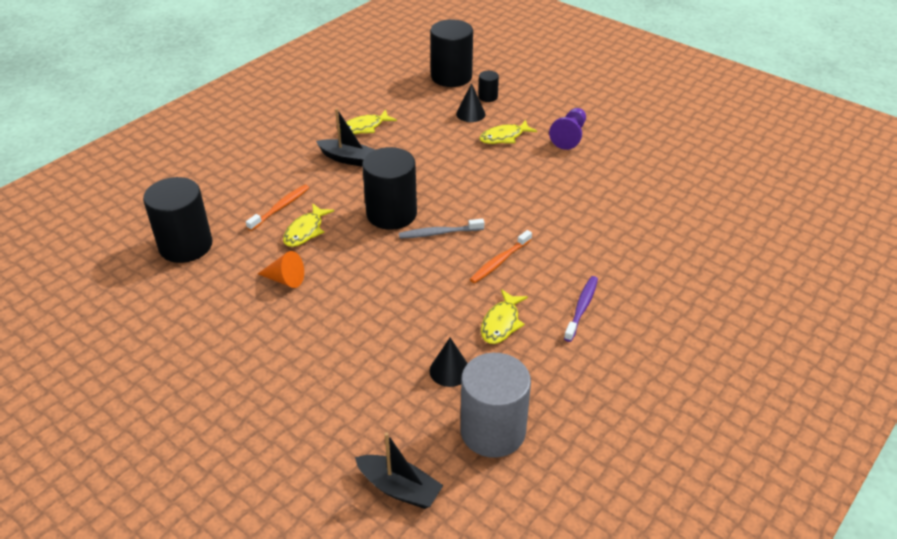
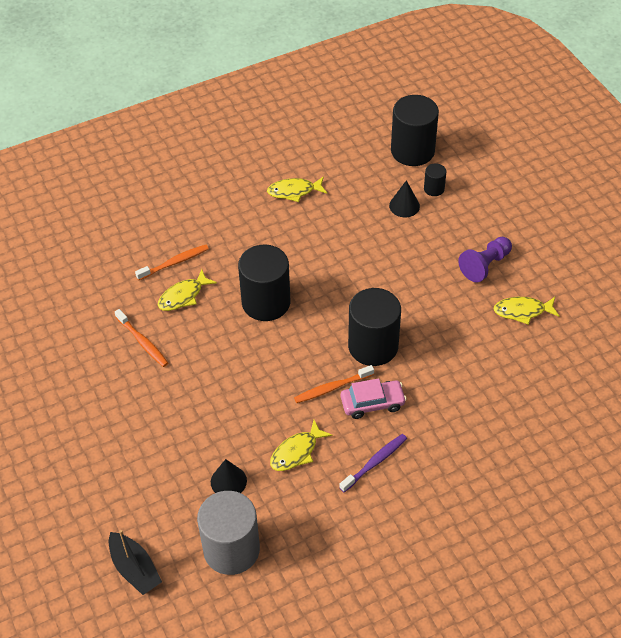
camera: 25 degrees right, 10 degrees up
(186, 246) = (79, 278): black cylinder -> black cylinder (373, 346)
(285, 279) = (142, 342): orange cone -> orange toothbrush
(347, 159) = (259, 225): black boat -> none
(439, 233) = (296, 338): grey toothbrush -> none
(504, 137) = (420, 245): yellow fish -> yellow fish (522, 311)
(545, 262) = (372, 403): none -> pink car

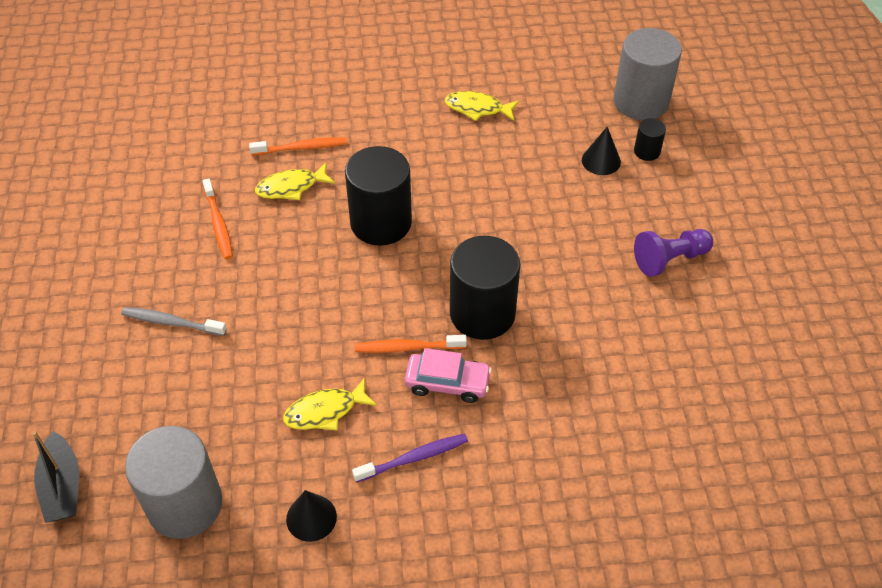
camera: 20 degrees right, 0 degrees up
(148, 427) = (171, 322): none -> grey toothbrush
(228, 481) = (226, 419): black cone -> black cone (311, 517)
(412, 151) = (641, 102): black cylinder -> grey cylinder
(522, 311) = (693, 330): yellow fish -> none

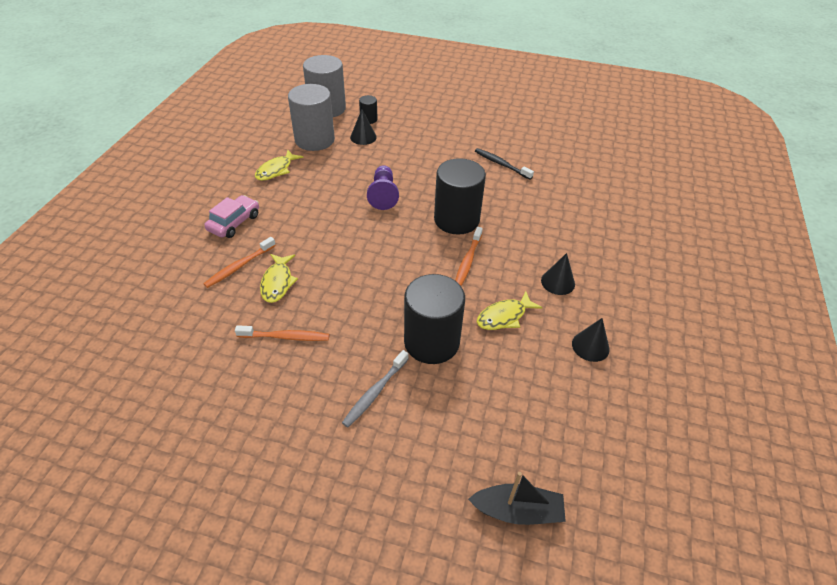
camera: 70 degrees left, 5 degrees down
(185, 505) = (560, 420): grey cylinder -> grey cylinder (314, 140)
(301, 148) = (239, 266): orange toothbrush -> orange toothbrush turned 150 degrees counterclockwise
(325, 411) = (504, 316): yellow fish -> yellow fish turned 60 degrees clockwise
(381, 223) = (348, 244): black cylinder -> black cylinder (431, 342)
(413, 458) = (558, 282): purple toothbrush -> black cone
(447, 383) = (504, 250): pink car -> pink car (234, 222)
(640, 332) = (501, 164): none -> black toothbrush
(670, 259) = (455, 138): purple pawn -> purple pawn (383, 195)

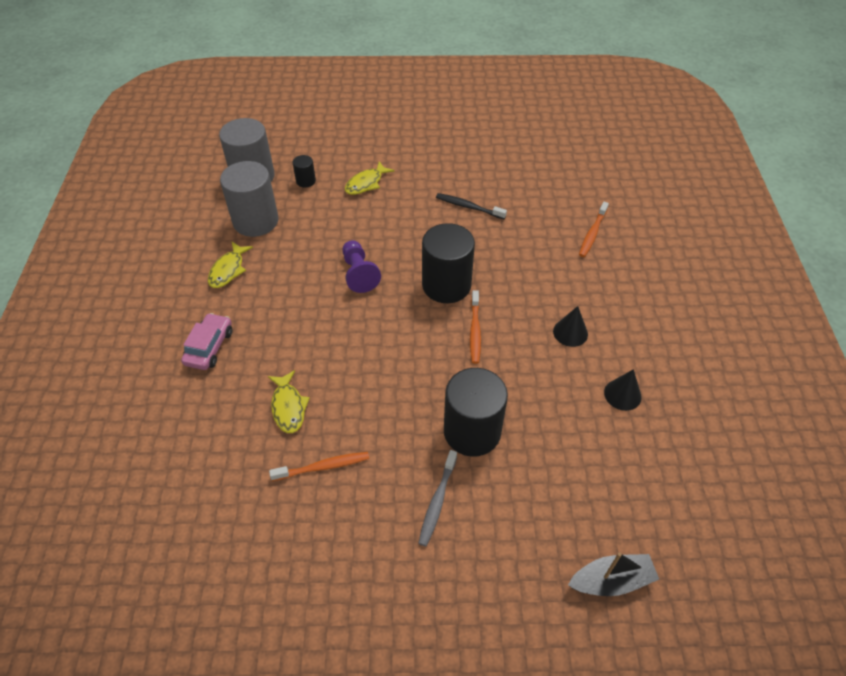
camera: 15 degrees left, 5 degrees up
(239, 266) = (238, 399): orange toothbrush -> orange toothbrush (592, 233)
(363, 137) = (308, 205): black cone -> none
(504, 316) = (532, 384): yellow fish -> yellow fish (366, 183)

